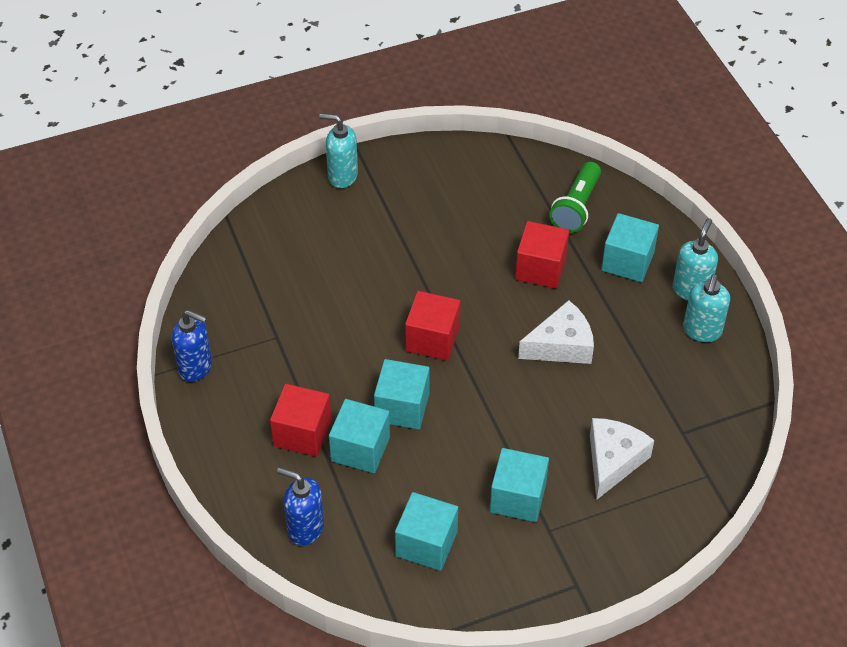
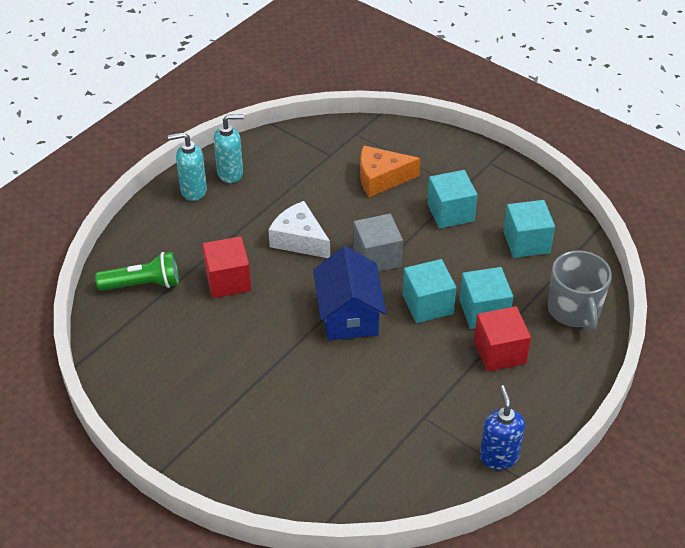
camera: 120 degrees left, 5 degrees down
(305, 528) = (574, 310): blue soap dispenser -> grey mug
(342, 176) = (203, 465): turquoise soap dispenser -> none
(432, 339) = (349, 315): red cube -> blue house
(493, 397) = (377, 257): none -> grey cube
(613, 461) = (381, 178): white cheese -> orange cheese
(627, 261) = (186, 233): turquoise cube -> none

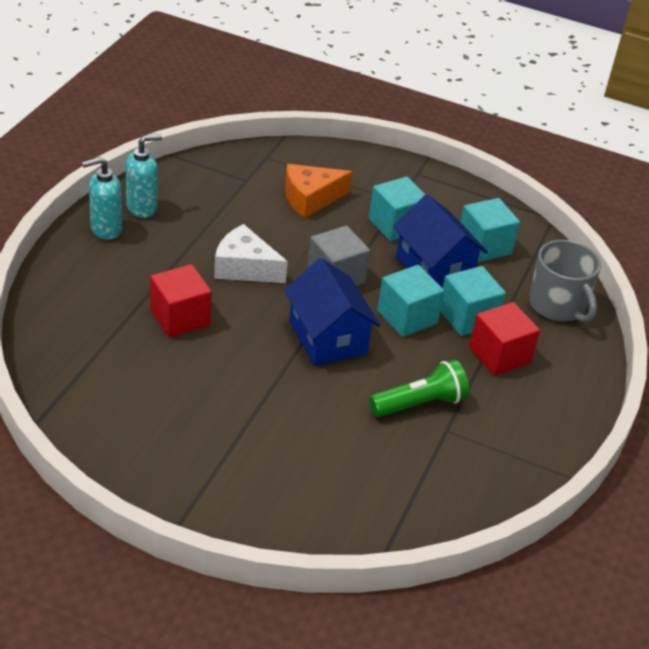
camera: 20 degrees left, 5 degrees down
(143, 284) = (82, 332): green flashlight -> green flashlight (420, 404)
(470, 259) = (434, 268): none -> blue house
(499, 457) = (539, 458): blue soap dispenser -> none

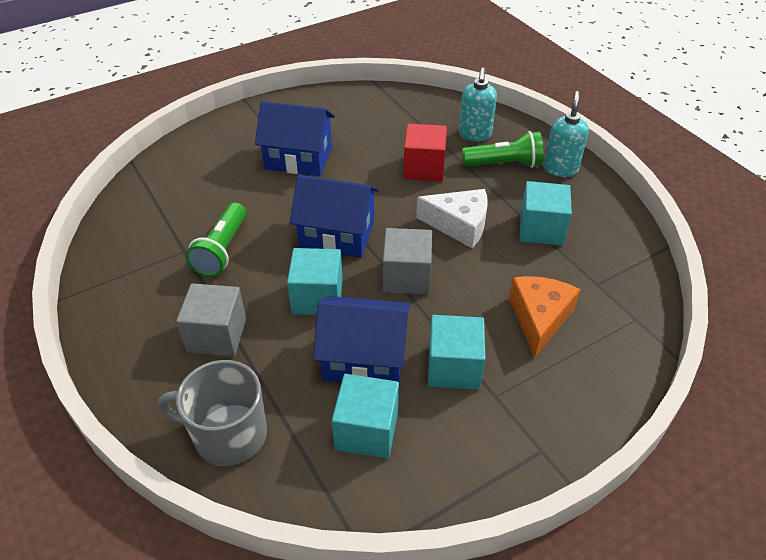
camera: 130 degrees right, 5 degrees up
(127, 266) = (504, 164): none -> green flashlight
(142, 208) = (581, 198): turquoise soap dispenser -> turquoise soap dispenser (475, 135)
(243, 419) = (298, 158): none -> blue house
(244, 268) = (459, 225): white cheese -> white cheese turned 45 degrees clockwise
(467, 317) = (280, 342): turquoise cube -> turquoise cube (541, 229)
(499, 355) = (217, 335): red cube -> grey cube

